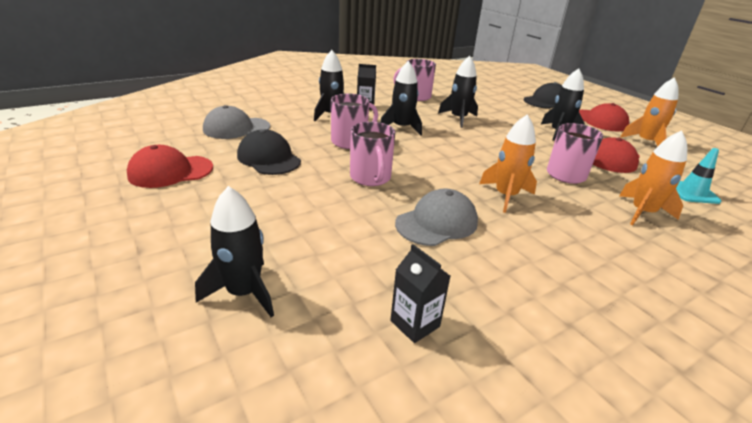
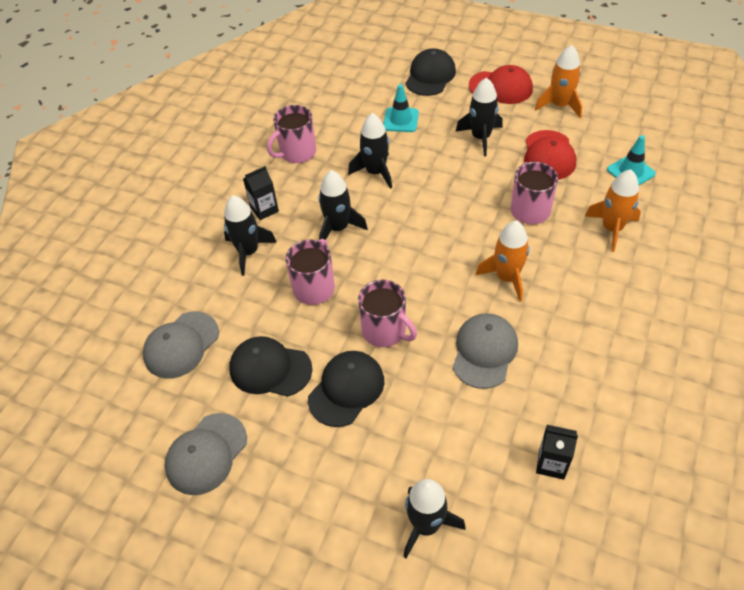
camera: 30 degrees left, 20 degrees up
(170, 171) = (206, 454): red cap -> grey cap
(302, 189) = (346, 389): none -> black cap
(503, 108) = (401, 120): none -> turquoise traffic cone

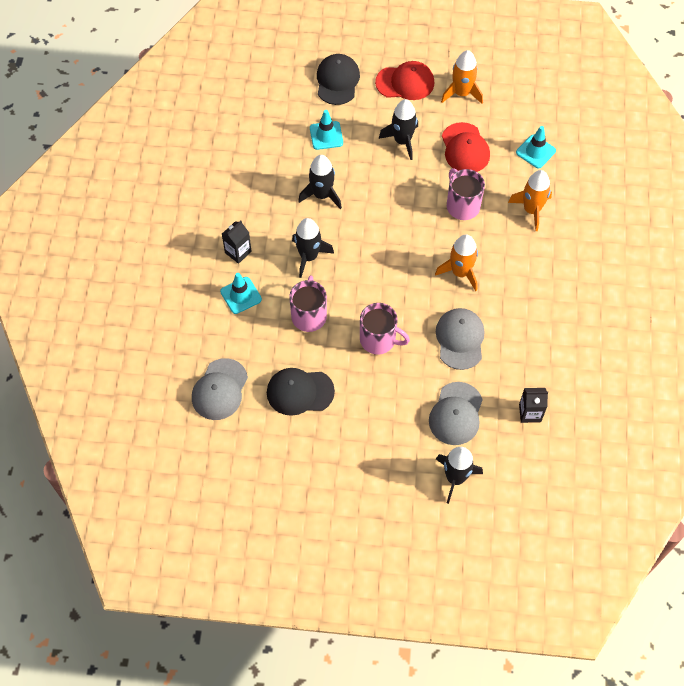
camera: 20 degrees left, 10 degrees up
(206, 454) = (278, 469): grey cap -> grey cap (456, 414)
(248, 252) = (241, 295): black rocket -> turquoise traffic cone
(297, 152) = (244, 188): pink mug -> none
(346, 389) = (365, 394): black cap -> none

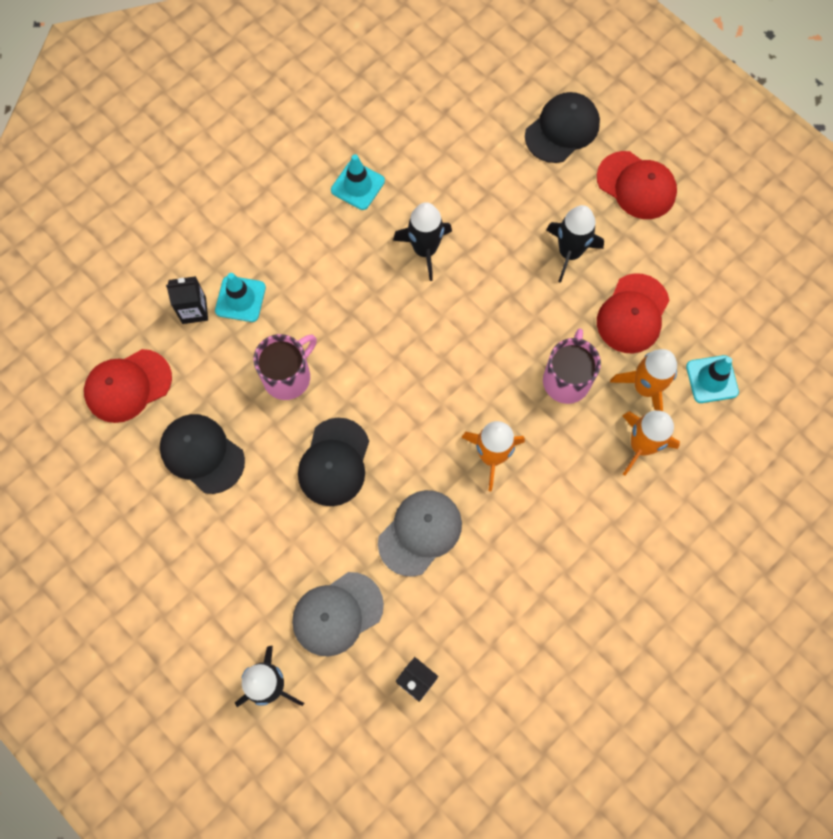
camera: 40 degrees right, 10 degrees up
(220, 389) = (128, 386): grey cap -> red cap
(238, 252) = (281, 248): black carton -> black carton (194, 310)
(308, 256) = (348, 309): black rocket -> none
(326, 135) = (492, 184): turquoise traffic cone -> turquoise traffic cone (357, 185)
(379, 340) = (334, 462): pink mug -> black cap
(461, 93) = (690, 245): orange rocket -> orange rocket (645, 387)

